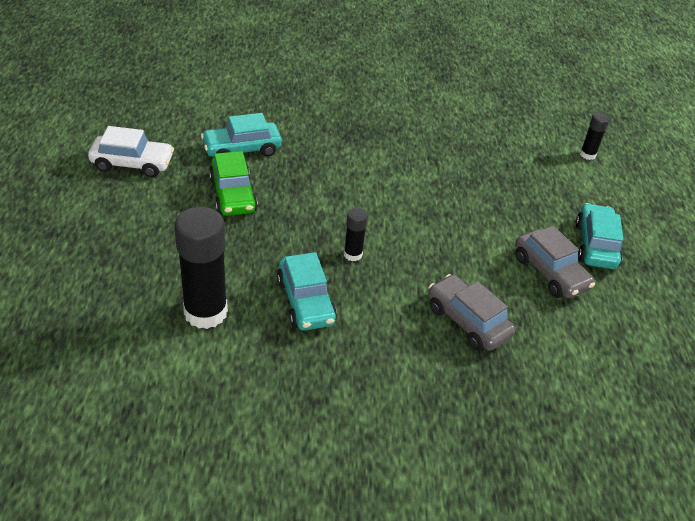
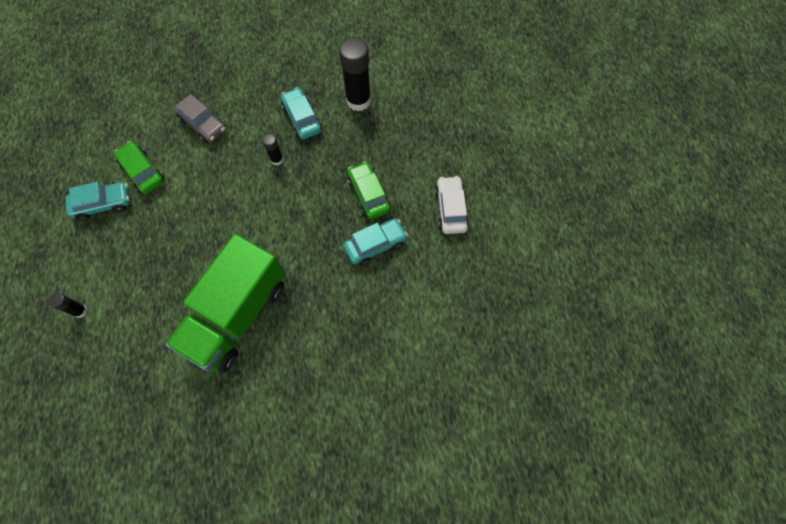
camera: 175 degrees right, 25 degrees up
(132, 164) = (450, 209): white car -> white car turned 90 degrees clockwise
(412, 124) = (237, 314): none -> green truck
(550, 273) = (143, 172): grey car -> green car
(595, 245) = (103, 204): turquoise car -> turquoise car turned 105 degrees counterclockwise

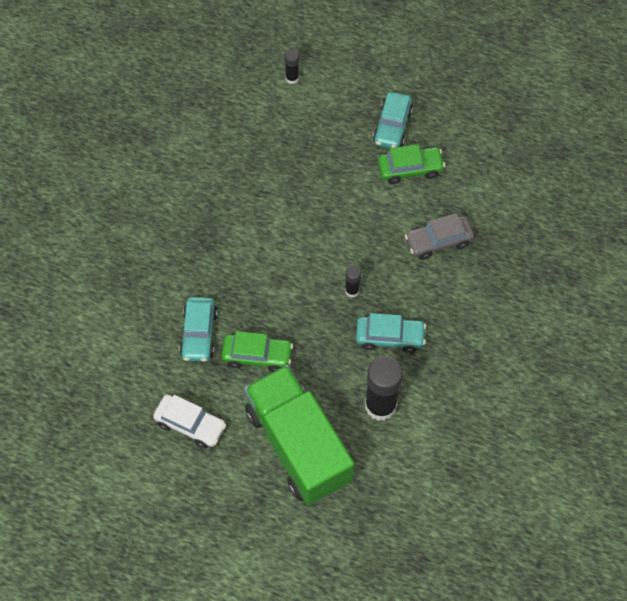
camera: 120 degrees right, 5 degrees down
(237, 314) = (209, 190): green truck -> green truck (298, 445)

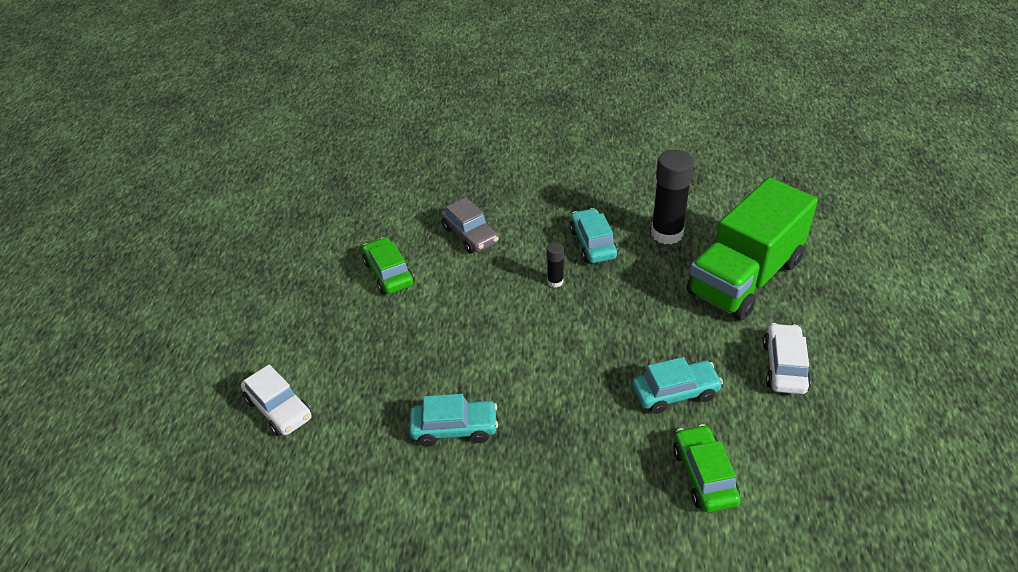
camera: 105 degrees left, 20 degrees down
(257, 356) = (671, 334): green car -> green car (704, 476)
(292, 78) = (279, 409): black glue stick -> white car
(392, 126) = (335, 300): turquoise car -> turquoise car (454, 428)

